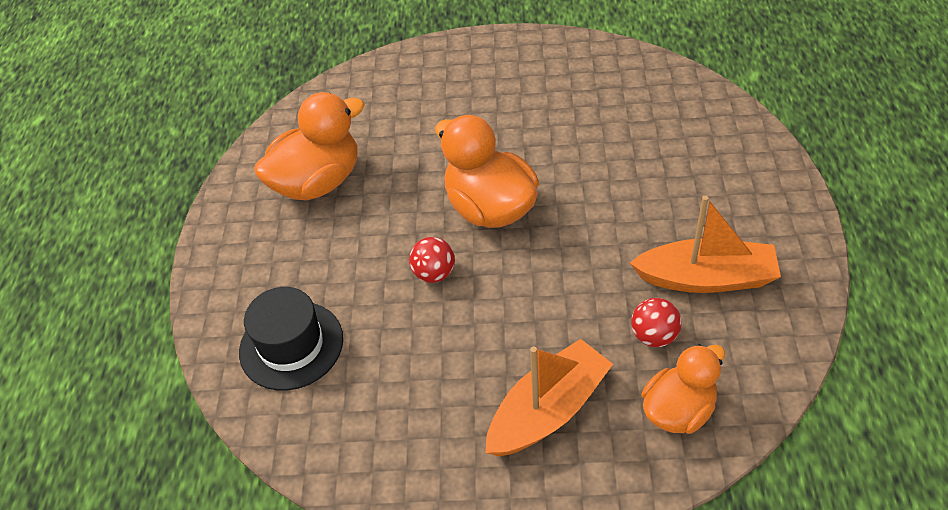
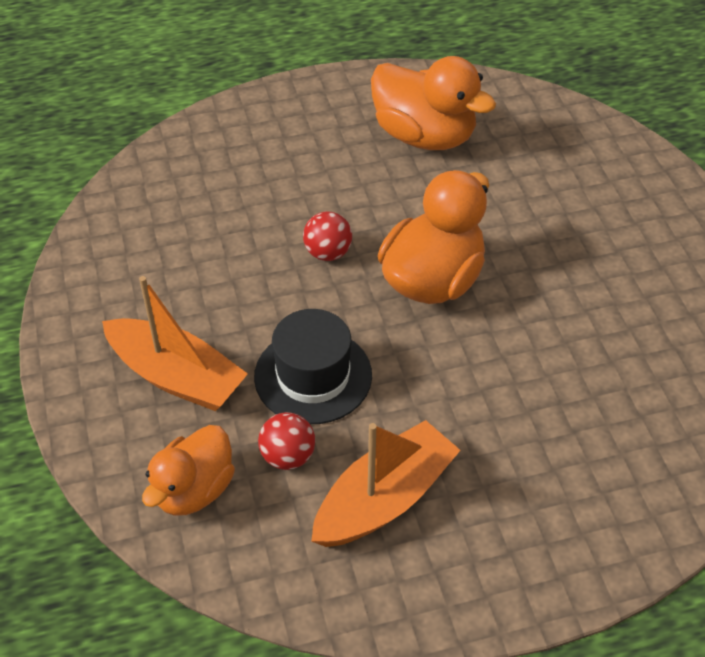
camera: 70 degrees right, 0 degrees up
(291, 345) = (217, 171): black hat -> black hat (313, 376)
(678, 410) = (194, 490): orange duck -> orange duck turned 90 degrees clockwise
(706, 278) = (384, 499): orange boat -> orange boat turned 120 degrees counterclockwise

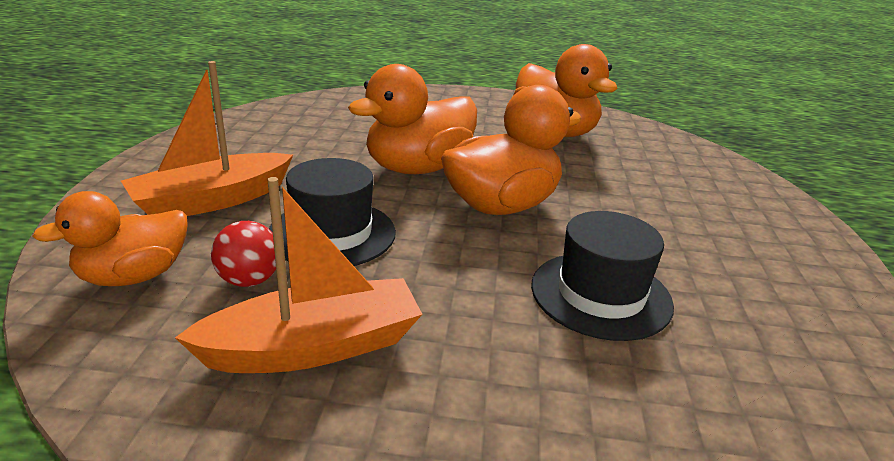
camera: 20 degrees right, 20 degrees down
(176, 376) = (212, 201): orange boat -> orange boat turned 90 degrees clockwise
(328, 253) = (418, 168): red ball -> orange duck
(559, 361) = (600, 295): none -> black hat

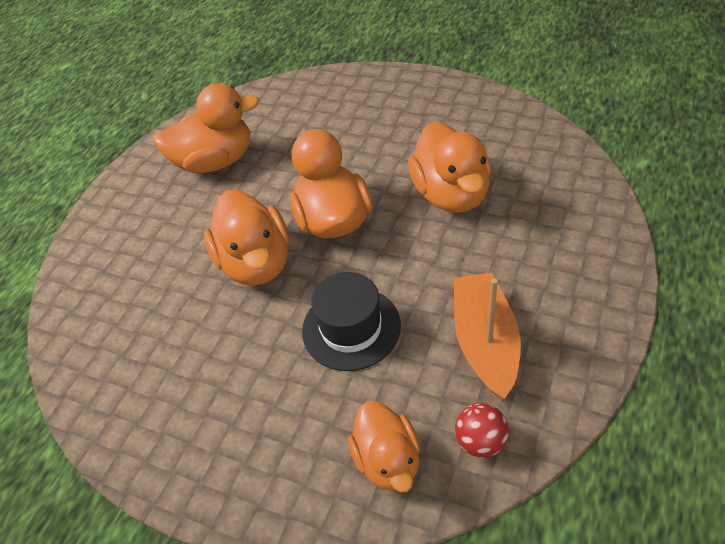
camera: 65 degrees left, 20 degrees up
(212, 201) = (275, 416): orange boat -> none
(249, 280) = (406, 380): red ball -> red ball (480, 441)
(600, 295) = (451, 194): black hat -> orange duck

